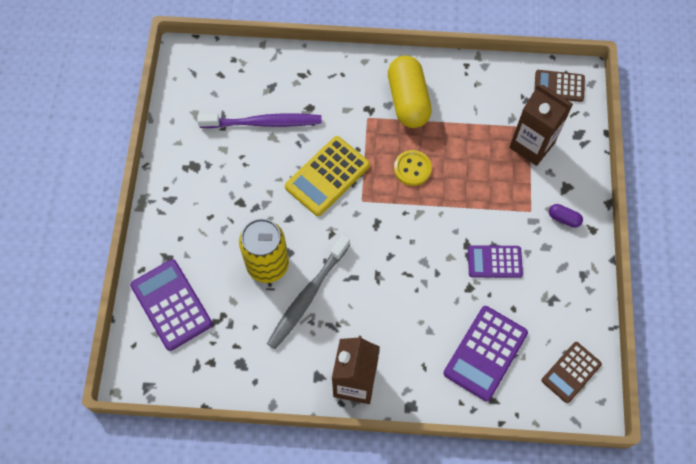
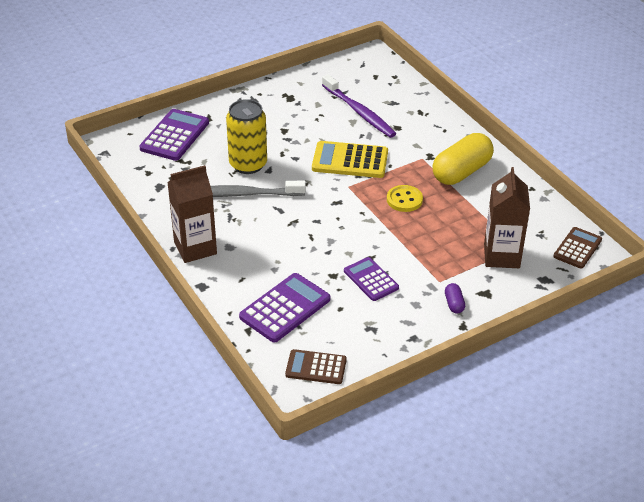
camera: 55 degrees right, 25 degrees down
(485, 353) = (285, 308): purple calculator -> purple calculator turned 135 degrees clockwise
(559, 86) = (577, 248): brown calculator -> brown calculator turned 60 degrees clockwise

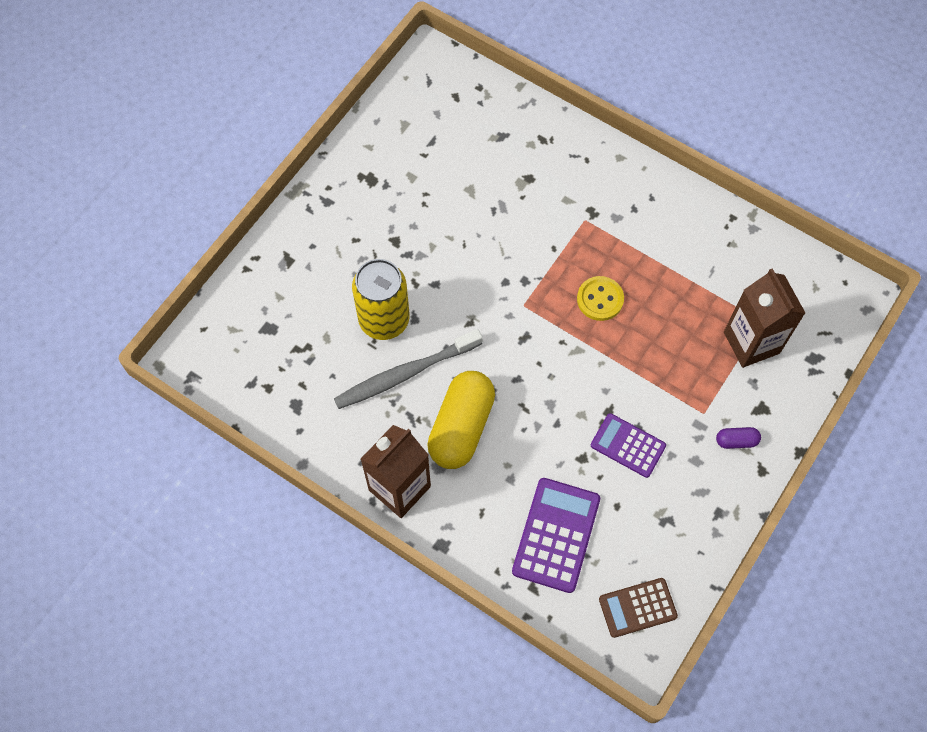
camera: 25 degrees left, 25 degrees up
(175, 136) = (264, 308): purple calculator -> none
(350, 160) = (503, 260): yellow calculator -> none
(359, 112) = (470, 170): purple toothbrush -> none
(454, 304) = (736, 441): purple capsule -> purple capsule turned 60 degrees counterclockwise
(461, 172) = (641, 224): yellow capsule -> yellow capsule (461, 427)
(577, 248) = (826, 293): brown calculator -> none

